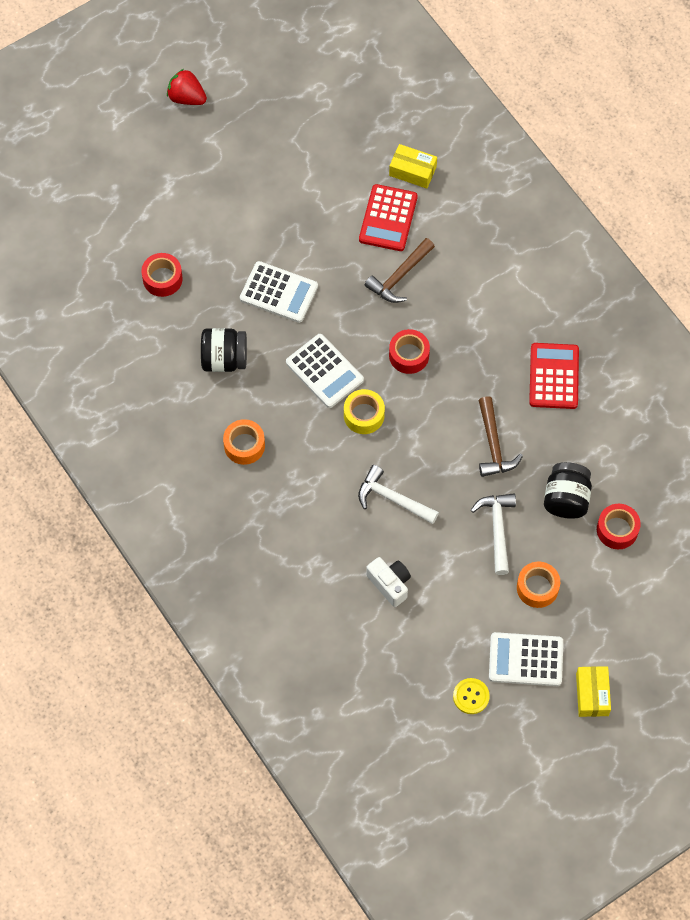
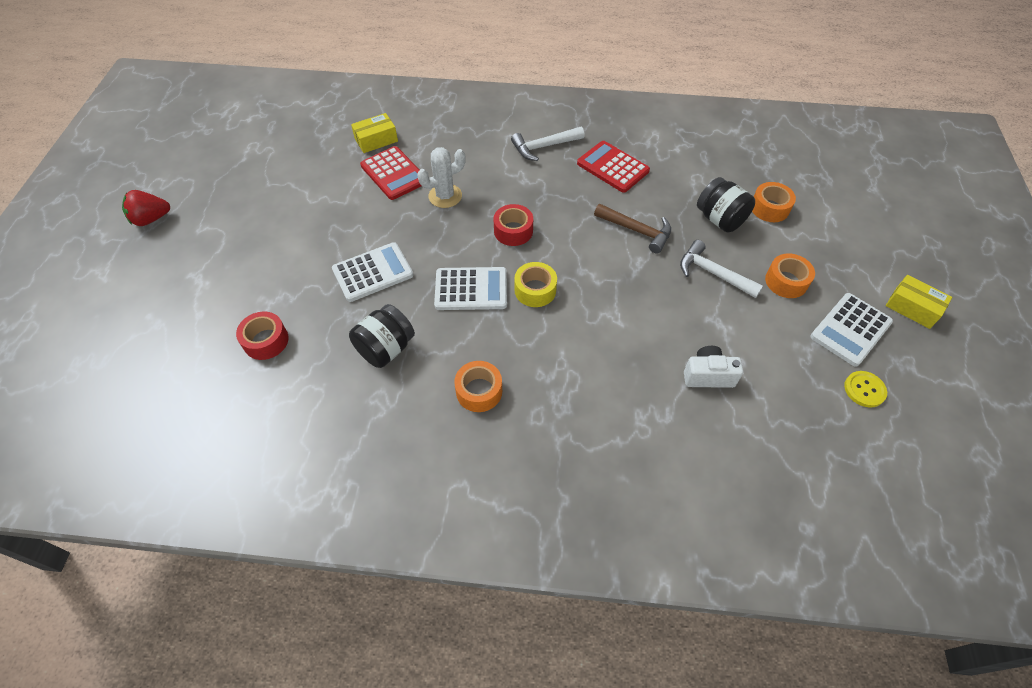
camera: 50 degrees left, 10 degrees down
(392, 499) = (628, 321): white hammer -> white hammer (544, 147)
(399, 276) = (445, 196): brown hammer -> white cactus
(617, 530) = (769, 208): red tape -> orange tape

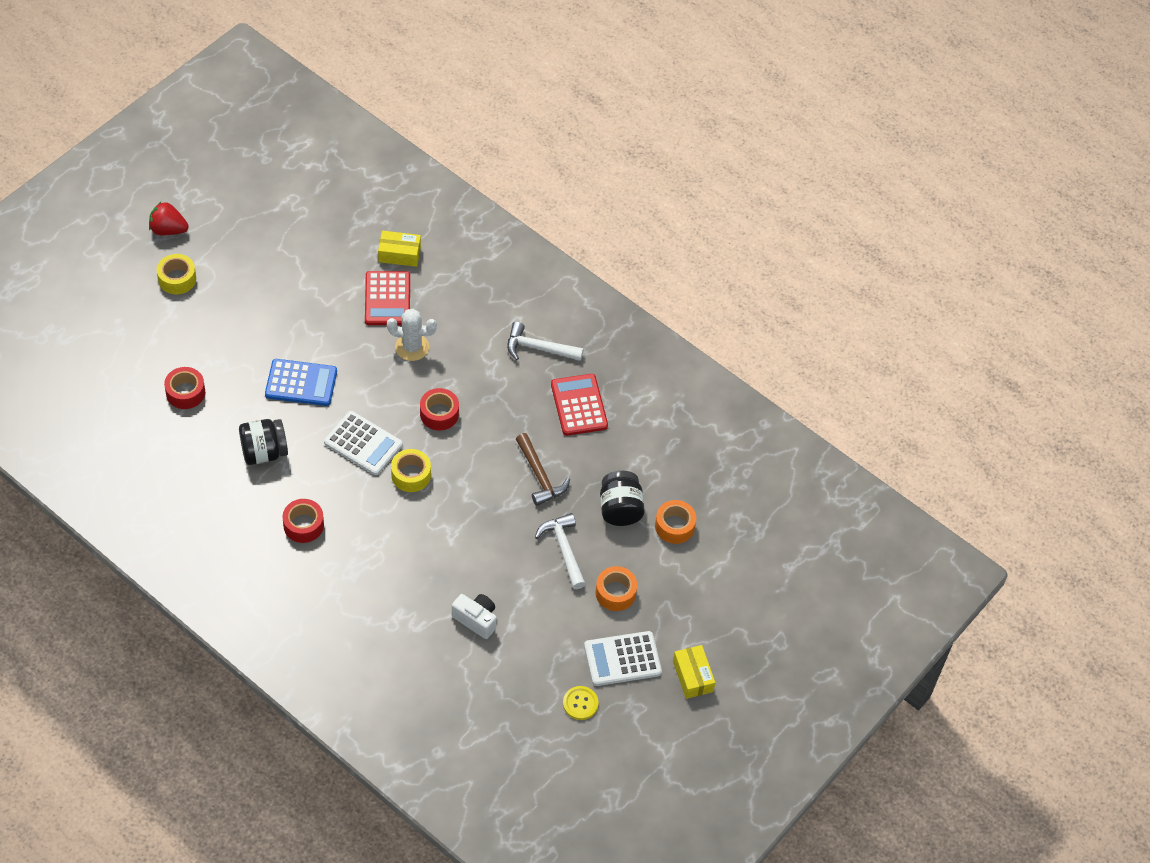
camera: 30 degrees right, 0 degrees up
(187, 252) = (177, 279): none -> yellow tape
(373, 272) = (301, 383): white calculator -> blue calculator
(479, 391) = (303, 525): orange tape -> red tape

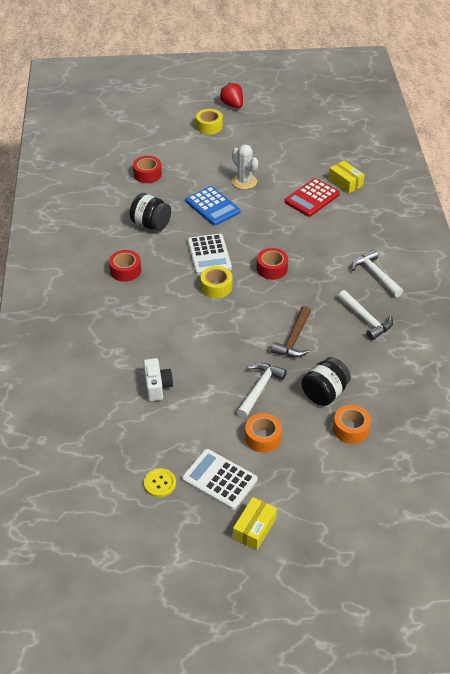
camera: 50 degrees right, 10 degrees down
(412, 347) = (297, 228): white cactus -> white cactus (244, 181)
(579, 405) = (366, 319): red calculator -> white hammer

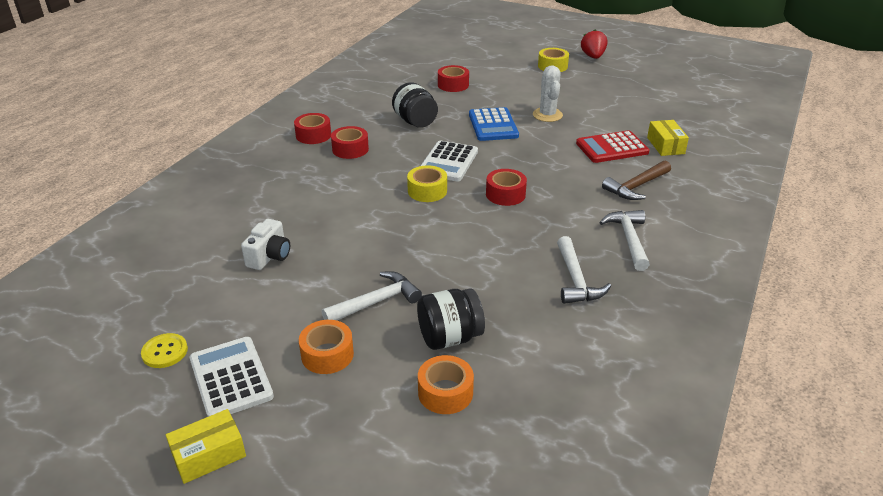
camera: 30 degrees right, 10 degrees down
(83, 268) = (313, 135): none -> red tape
(294, 339) = (466, 268): brown hammer -> brown hammer (636, 187)

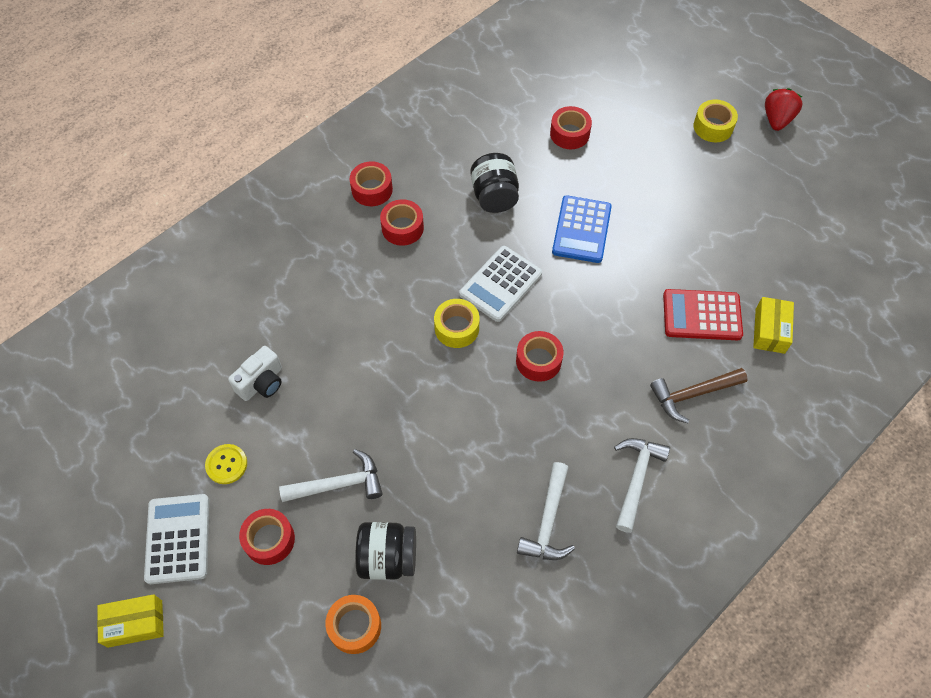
camera: 20 degrees right, 25 degrees up
(165, 352) = (132, 485): yellow button -> yellow button (226, 464)
(327, 354) = (269, 540): orange tape -> red tape
(547, 115) = (656, 228): white cactus -> none

